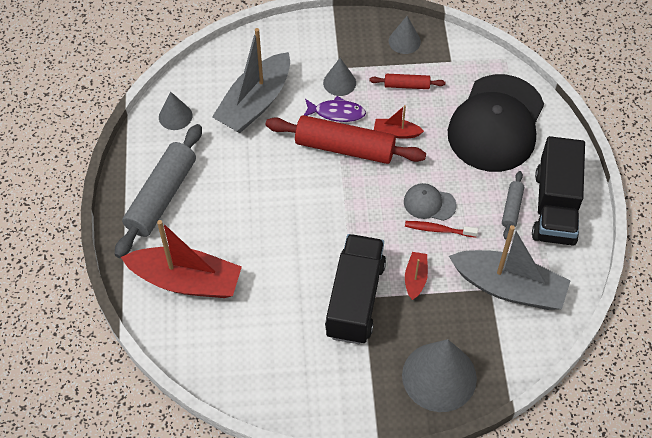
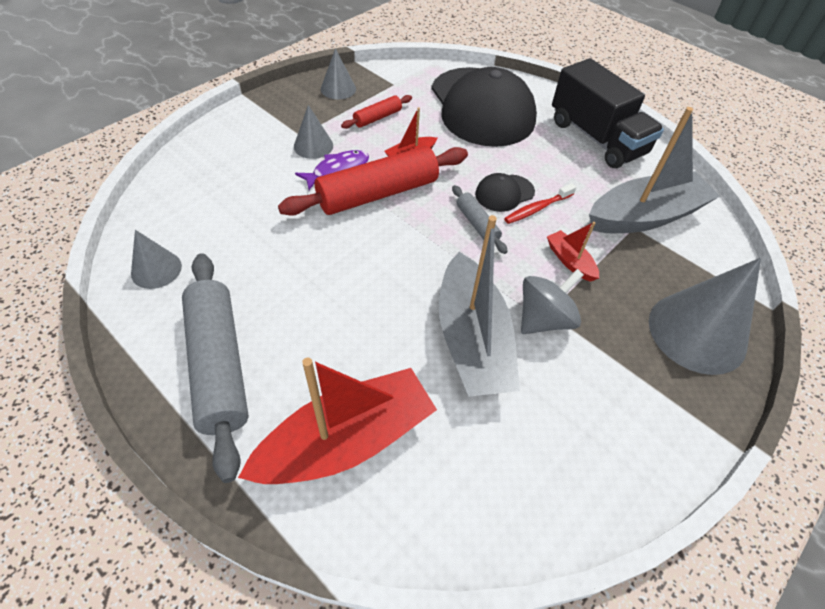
camera: 45 degrees left, 5 degrees down
(255, 103) = (243, 206): grey boat -> grey boat (472, 340)
(355, 299) = (544, 319): black truck -> grey spinning top
(429, 203) = (504, 193): grey cap -> black cap
(511, 208) = (569, 157): grey rolling pin -> grey rolling pin (477, 224)

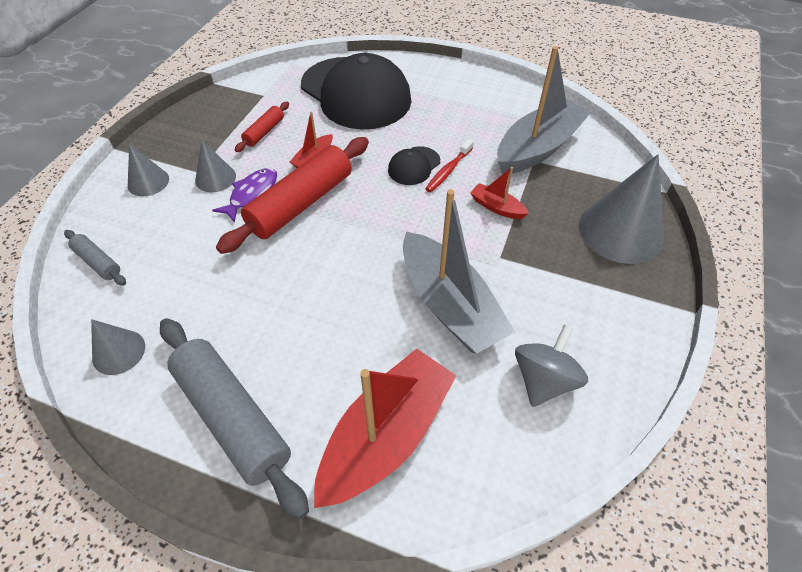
camera: 20 degrees left, 0 degrees up
(338, 89) = (211, 115): grey cone -> grey cone (148, 182)
(477, 224) = (404, 202): grey rolling pin -> grey rolling pin (98, 262)
(544, 319) = (499, 265): grey spinning top -> grey spinning top (543, 380)
(596, 138) = (467, 92): black truck -> none

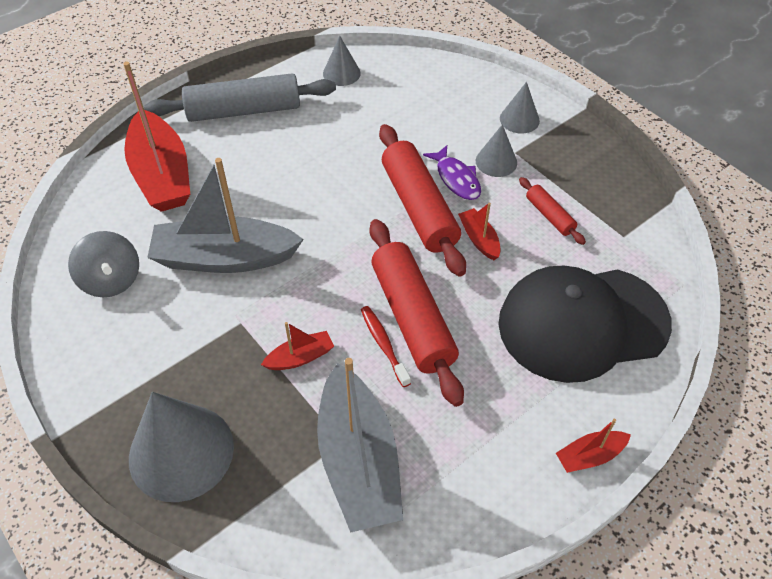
camera: 120 degrees right, 0 degrees up
(98, 262) = (437, 77): grey rolling pin -> none
(414, 166) = (412, 317): black cap -> red rolling pin
(446, 69) = (590, 456): none -> red boat

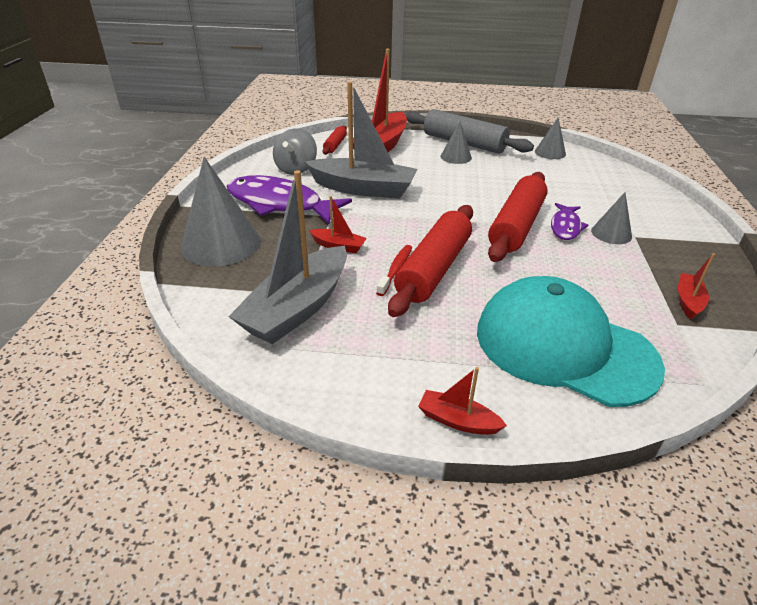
camera: 45 degrees right, 15 degrees down
(165, 347) = (279, 204): none -> purple fish
(225, 258) = (363, 189): grey boat -> grey boat turned 150 degrees clockwise
(479, 239) = (540, 261): red boat -> red boat (688, 301)
(519, 119) = (663, 223): grey cone -> grey cone (456, 157)
(549, 216) = (619, 279): red rolling pin -> red rolling pin (335, 145)
(582, 323) = (564, 347): black cap -> turquoise cap

